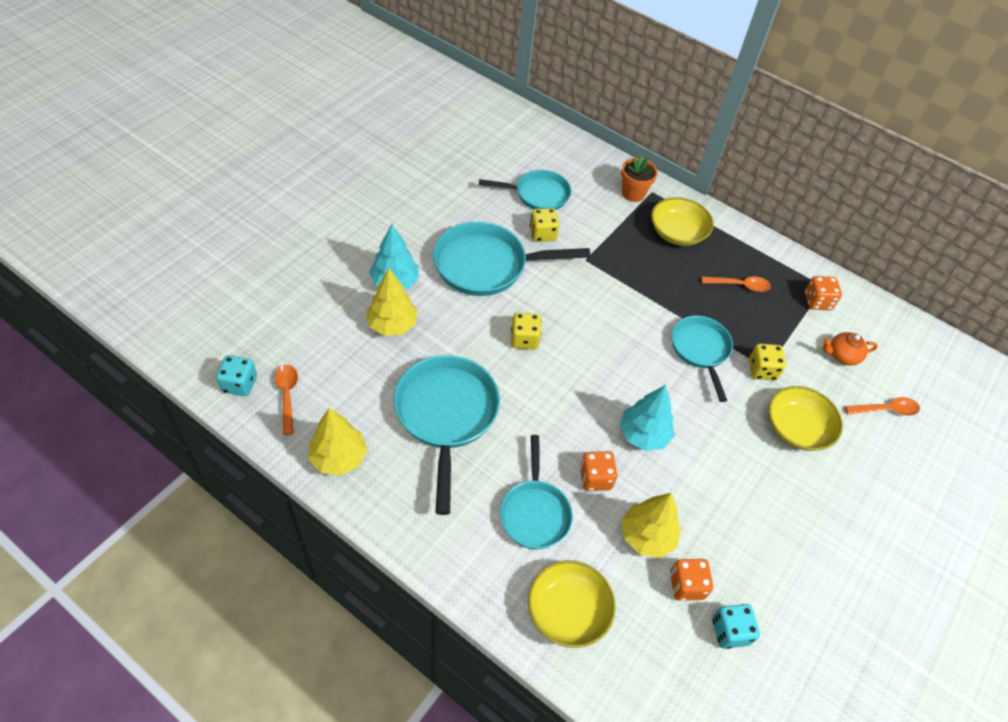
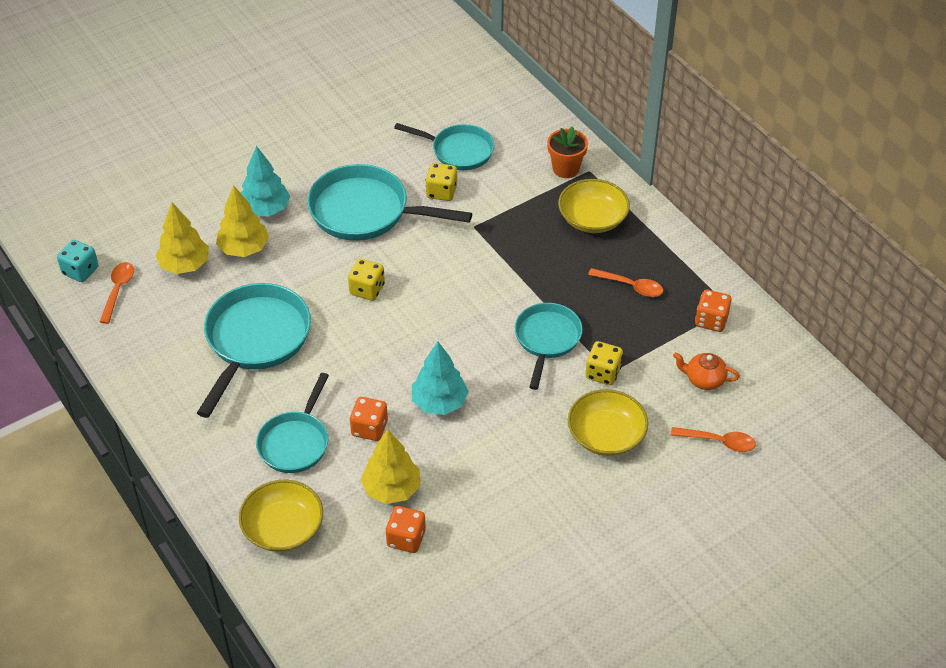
camera: 25 degrees right, 5 degrees down
(339, 457) = (140, 353): yellow tree -> yellow tree (185, 265)
(730, 631) = (425, 586): turquoise dice -> none

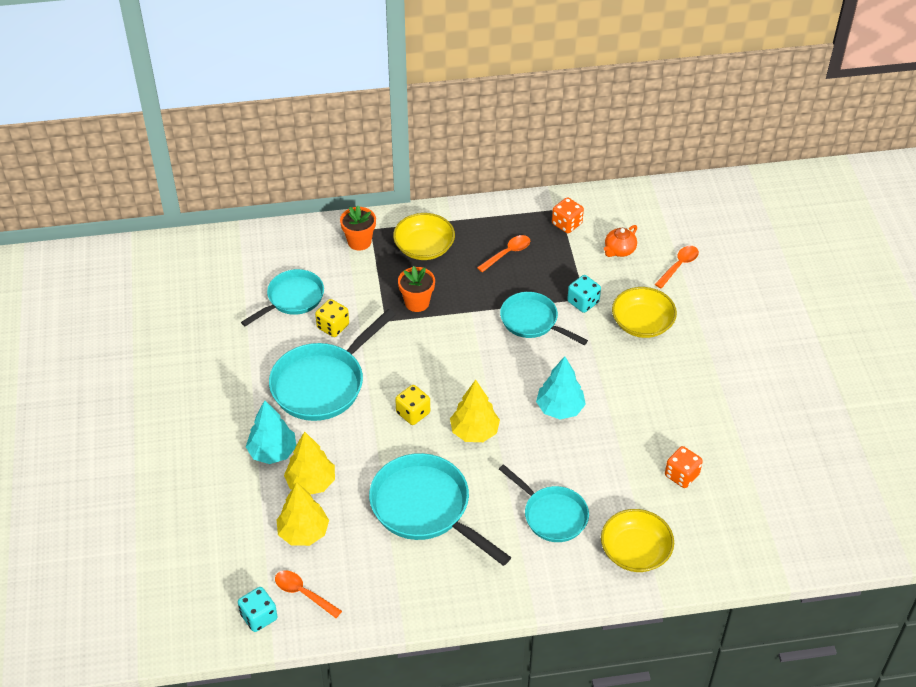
camera: 65 degrees left, 0 degrees up
(369, 428) = (562, 461): orange dice -> none
(392, 489) = (630, 468): yellow tree -> yellow tree (474, 432)
(513, 240) = (417, 302): none -> orange flower pot
(603, 373) = (583, 302): yellow dice -> turquoise dice

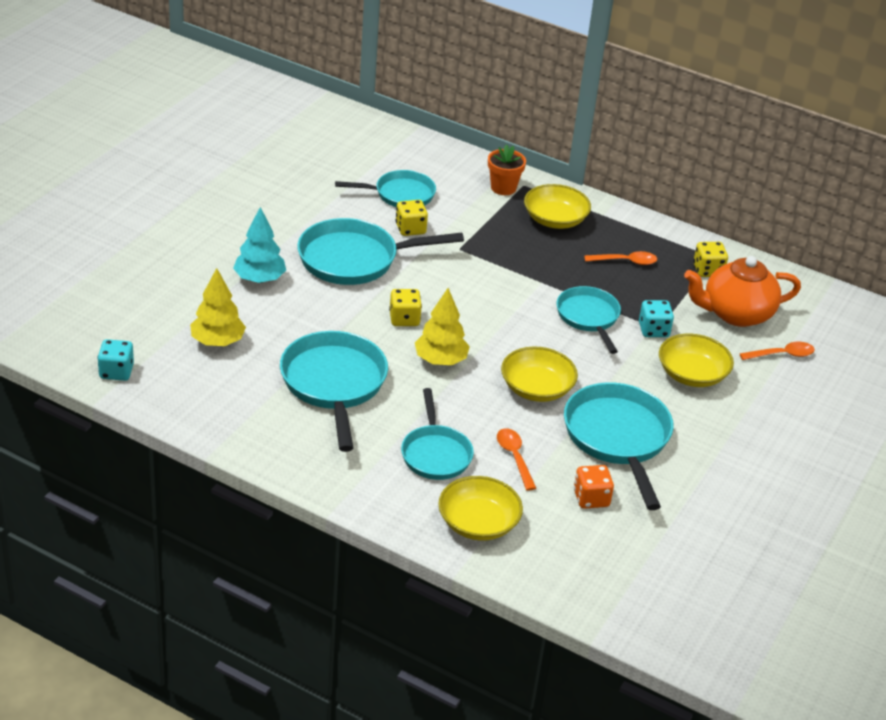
camera: 35 degrees right, 10 degrees down
(303, 593) = (168, 378): orange spoon -> orange spoon (514, 457)
(311, 483) = (264, 315): yellow tree -> none
(417, 302) = (501, 251): orange flower pot -> none
(560, 408) = (536, 388): turquoise tree -> yellow bowl
(566, 224) = (708, 270): orange dice -> yellow dice
(619, 250) = (735, 314): orange teapot -> orange teapot, size x2.01
(650, 412) = (618, 438): none -> turquoise pan

